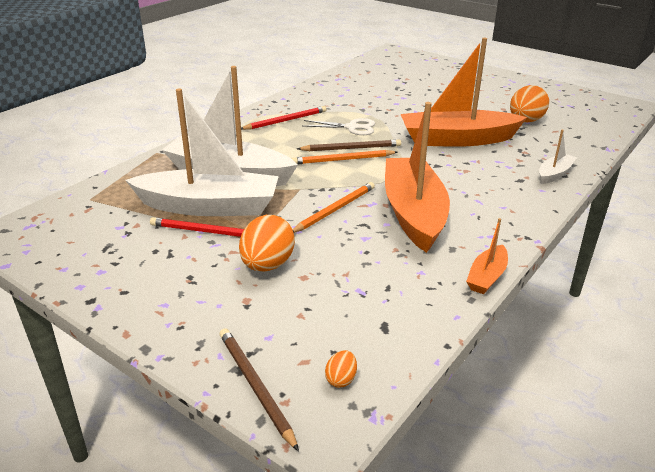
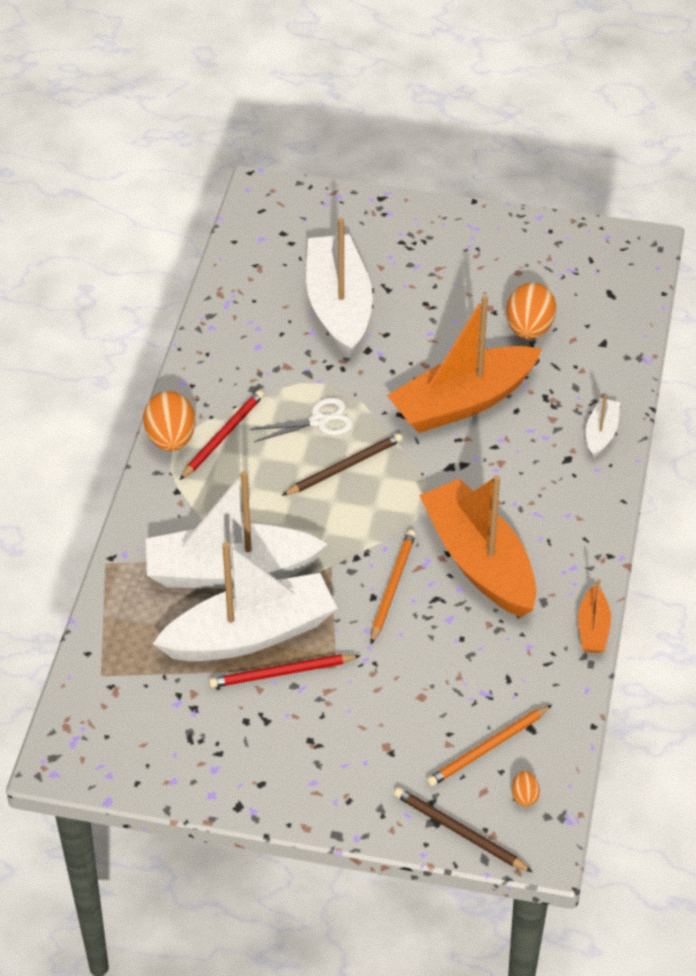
camera: 25 degrees left, 15 degrees up
(267, 265) = (375, 695): orange egg -> orange egg (171, 439)
(342, 160) = (347, 494): orange pencil -> orange pencil (487, 748)
(404, 91) = (338, 307): none -> white boat

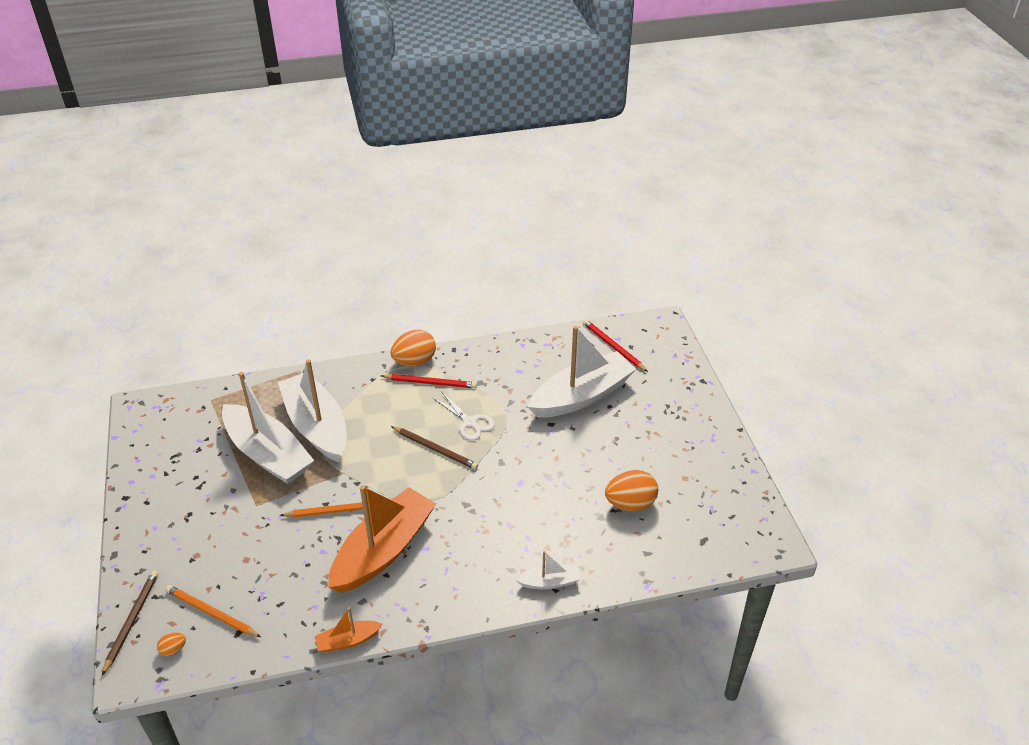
camera: 65 degrees right, 5 degrees down
(281, 673) = (241, 480): red pencil -> red pencil (613, 346)
(463, 402) = (532, 490): orange boat -> none

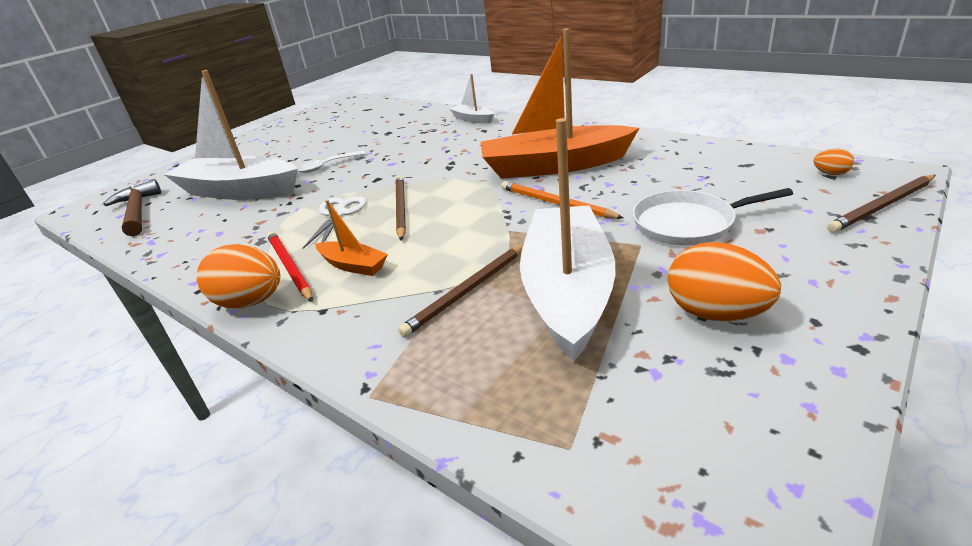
camera: 125 degrees left, 10 degrees down
(211, 613) = (769, 183): orange pencil -> none
(240, 538) = (688, 223): none -> white pan
(317, 426) = (467, 291): white boat -> brown pencil
(348, 641) = (648, 135): orange boat -> orange boat (353, 265)
(568, 451) = (327, 166): none -> white spoon
(613, 346) = (137, 211): red pencil -> brown hammer
(630, 503) = (361, 131): orange egg -> orange egg (716, 313)

